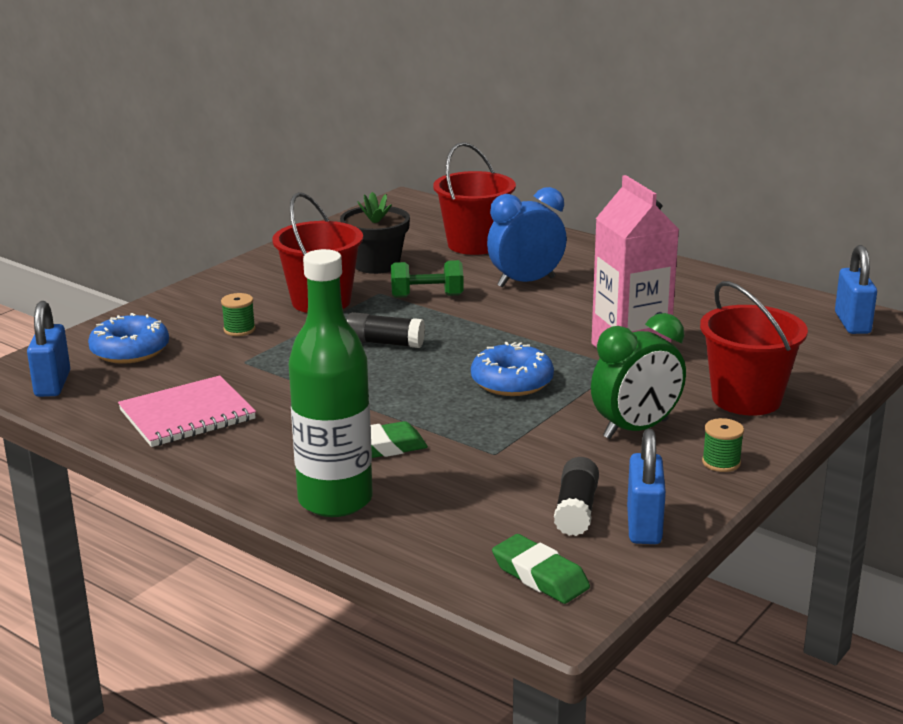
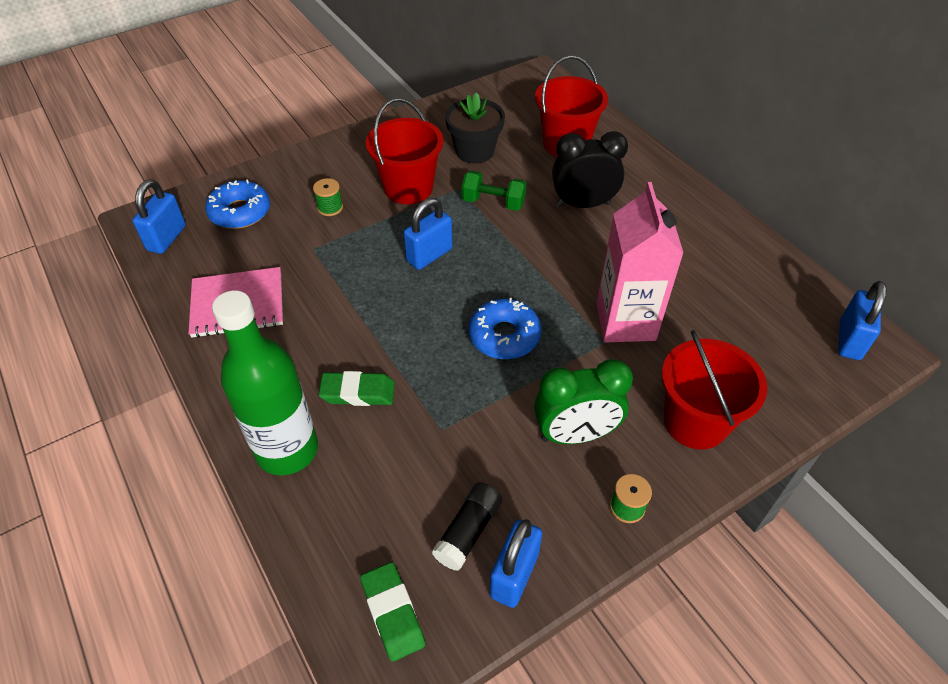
camera: 20 degrees right, 25 degrees up
(385, 343) = (429, 255): black glue stick -> blue padlock
(526, 282) = (583, 204): blue clock -> black clock

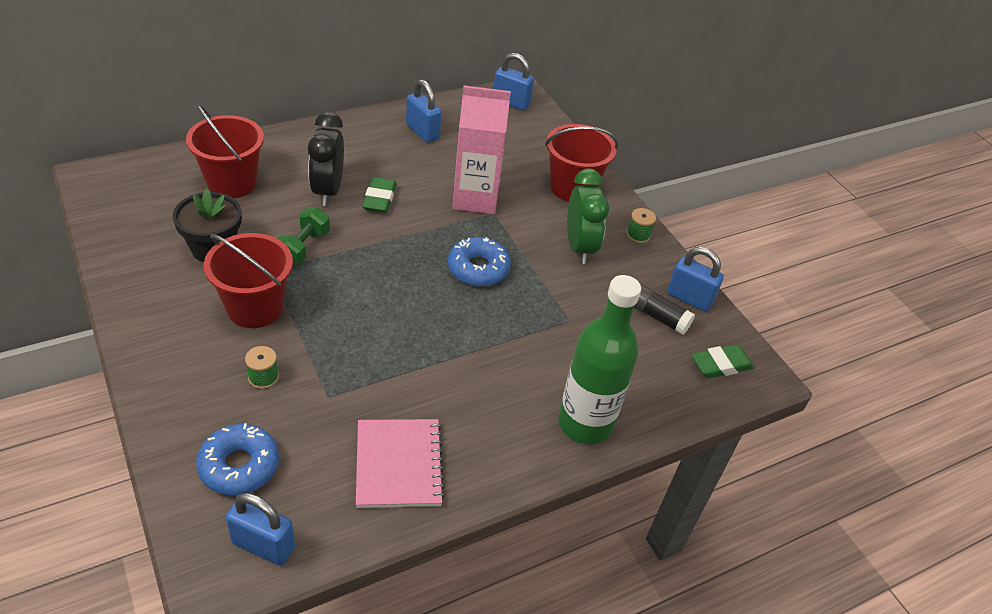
camera: 90 degrees left, 5 degrees down
(358, 392) = (528, 370): green eraser -> green eraser (379, 199)
(429, 255) = (365, 303): blue padlock -> blue padlock (422, 132)

